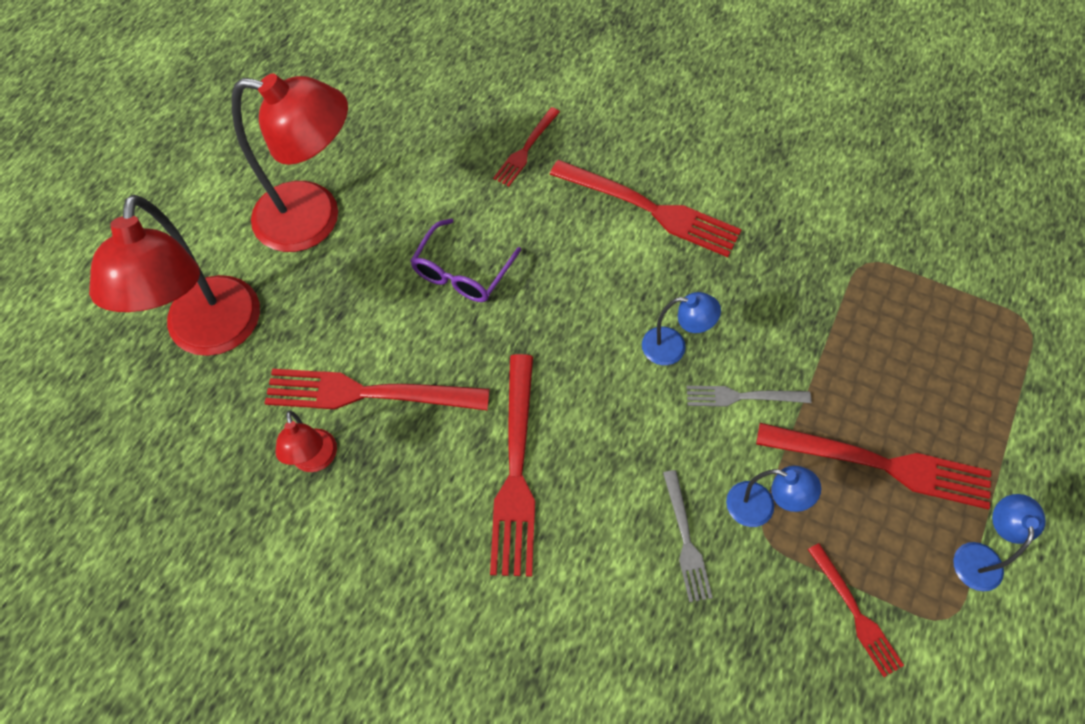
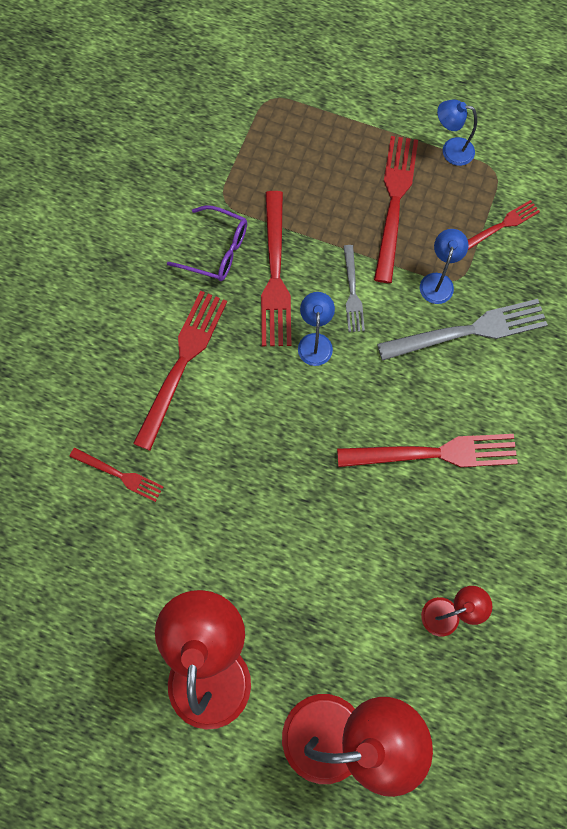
camera: 95 degrees left, 10 degrees up
(366, 393) = (384, 582): red fork -> red fork (275, 276)
(462, 272) = (259, 517): purple glasses -> purple glasses (216, 250)
(686, 541) = (470, 330): grey fork -> grey fork, size x1.81

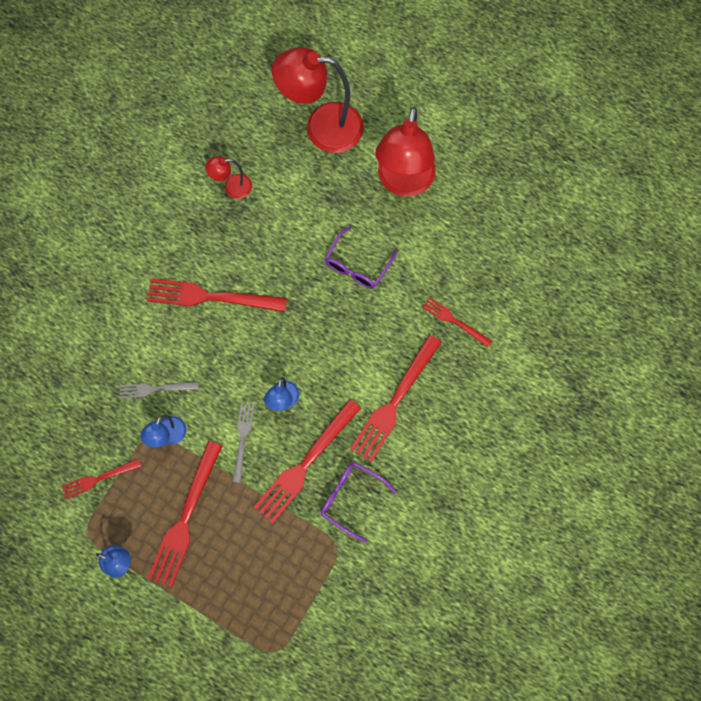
camera: 170 degrees left, 0 degrees up
(256, 529) = (357, 265): none -> purple glasses
(275, 276) = (305, 465): red fork -> red fork turned 150 degrees counterclockwise
(470, 330) = (154, 389): grey fork -> grey fork, size x0.55

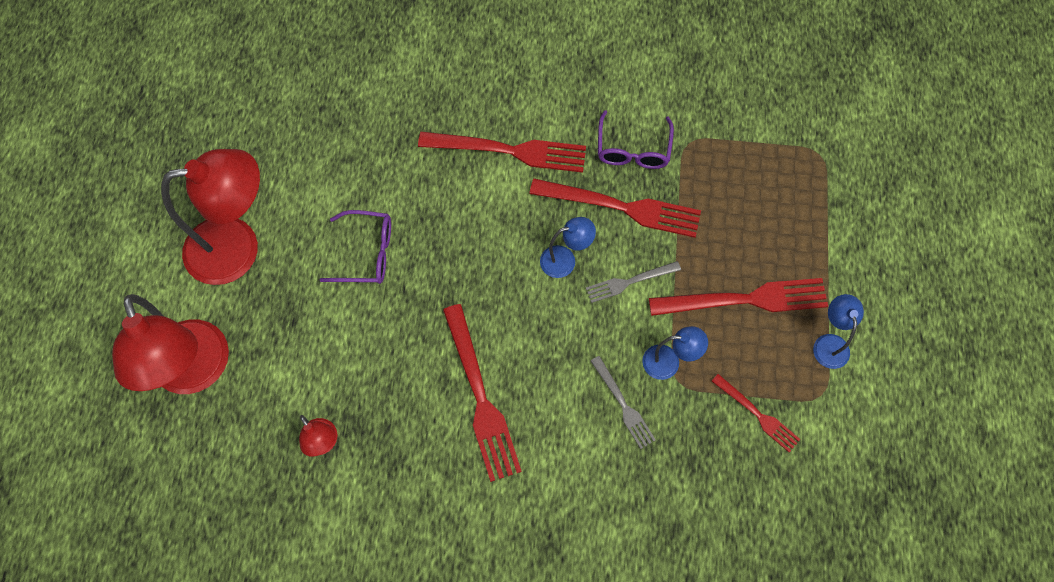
camera: 115 degrees left, 5 degrees down
(454, 321) = (390, 130): red fork -> none

